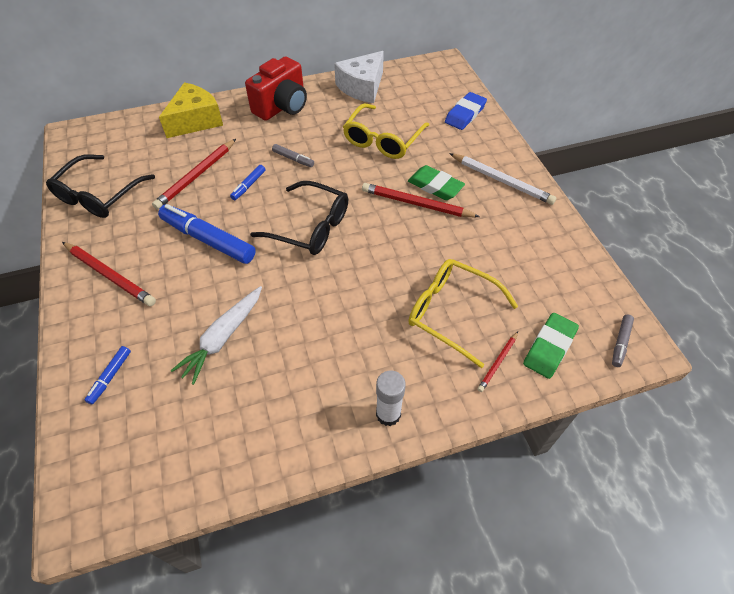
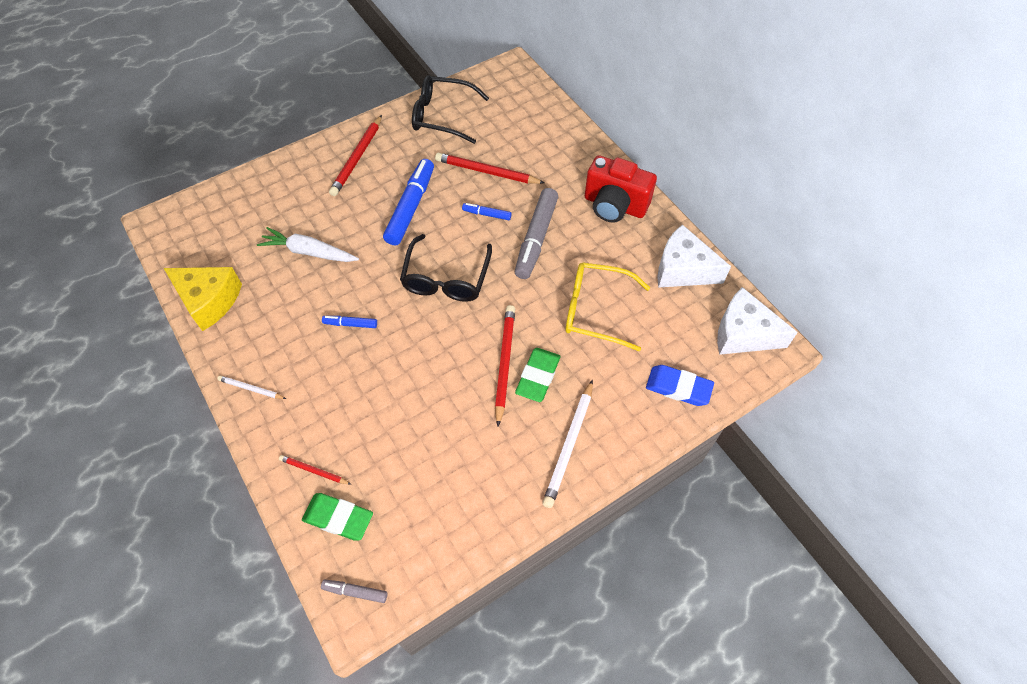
camera: 75 degrees right, 5 degrees up
(110, 377) = (264, 196): blue marker -> blue marker (351, 324)
(195, 120) = (564, 144): yellow cheese -> yellow cheese (209, 300)
(293, 159) = (536, 238): grey marker -> grey marker, size x2.10
(388, 414) = (251, 389): white glue stick -> white pencil
(429, 74) = (743, 333): none -> white cheese
(452, 313) = (365, 422): yellow glasses -> none

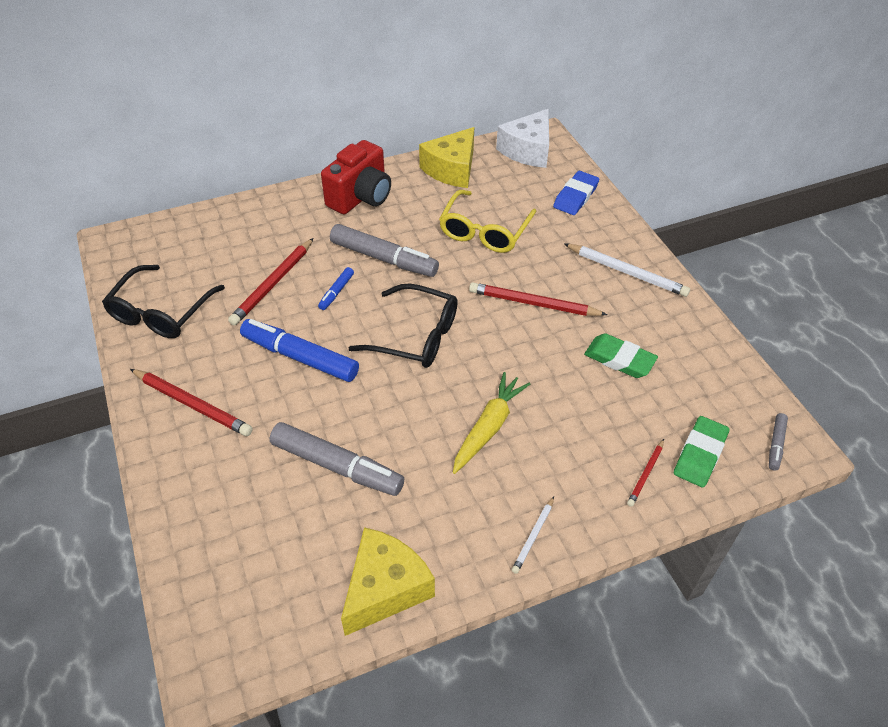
camera: 80 degrees left, 10 degrees down
(309, 252) = (336, 466): white carrot -> grey marker
(351, 324) = (459, 428): blue marker -> none
(353, 345) = (488, 428): none -> yellow carrot
(538, 376) = (552, 282): green eraser -> green eraser (619, 359)
(683, 269) = (452, 169): white cheese -> yellow cheese

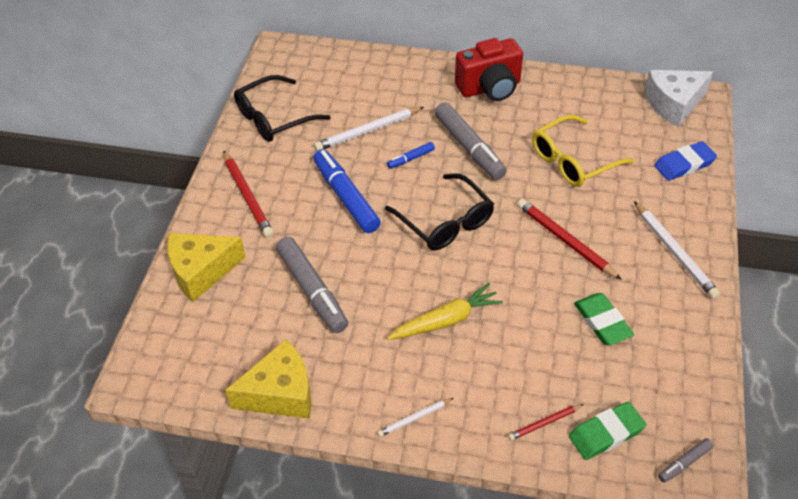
camera: 35 degrees right, 0 degrees up
(273, 284) = (368, 131): red pencil -> white pencil
(452, 169) = (588, 94): yellow cheese -> yellow cheese (201, 271)

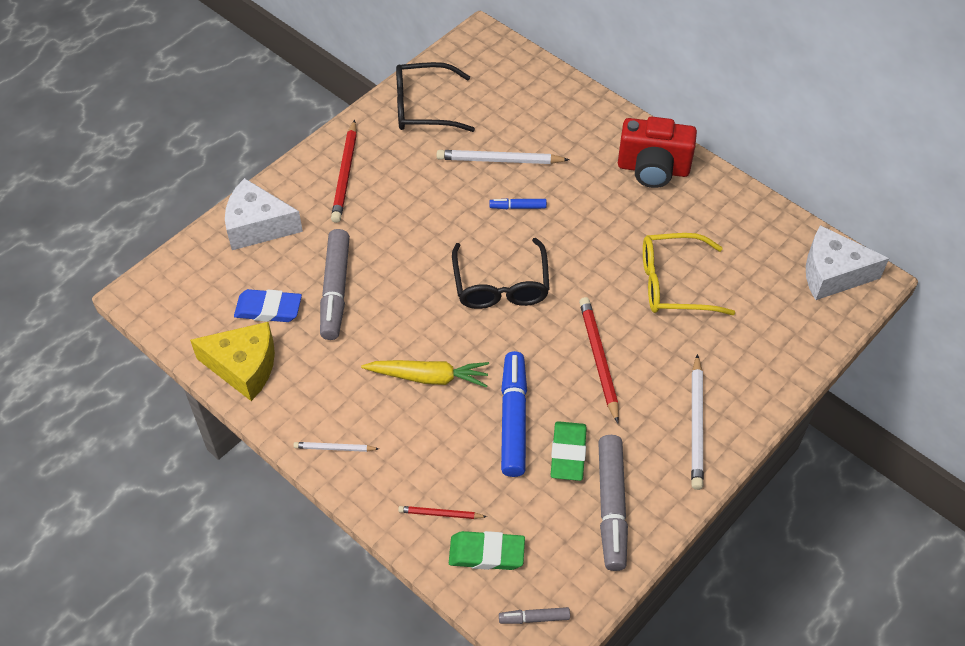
camera: 30 degrees right, 5 degrees up
(201, 271) = (258, 226): yellow cheese -> white cheese
(346, 197) = (430, 217): blue marker -> blue marker (513, 419)
(469, 147) = (582, 221): grey marker -> grey marker (611, 506)
(684, 164) = (786, 342): blue eraser -> blue eraser (268, 309)

